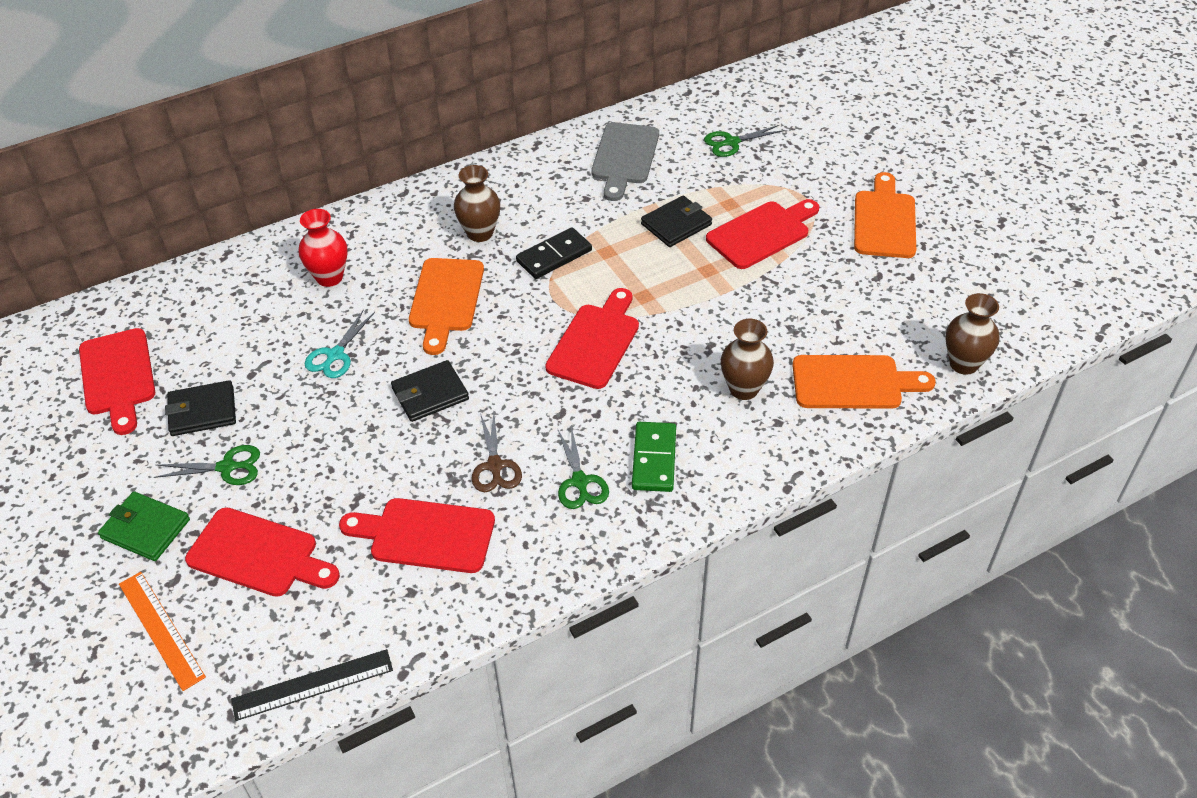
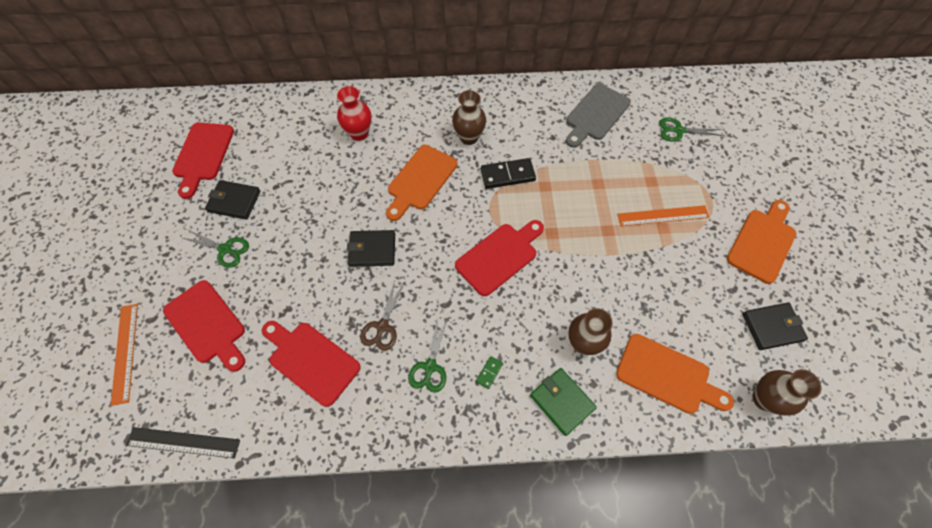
camera: 25 degrees right, 15 degrees up
(145, 529) = (157, 273): green wallet -> green wallet (562, 401)
(335, 355) = (331, 194): turquoise scissors -> none
(654, 459) = (489, 372): green domino -> green domino, size x0.49
(676, 224) = (604, 183): black wallet -> black wallet (772, 327)
(762, 233) = (663, 215): red cutting board -> orange ruler

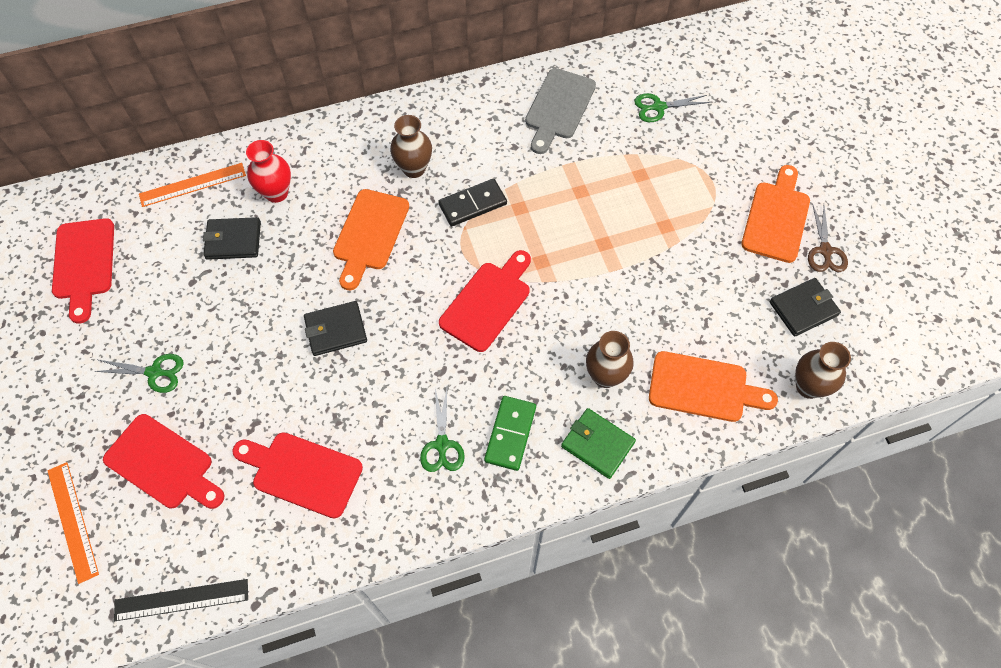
camera: 15 degrees left, 0 degrees up
(234, 201) = (145, 312): black wallet -> black wallet (233, 240)
(382, 326) = (374, 414): brown scissors -> brown scissors (825, 251)
(489, 372) = (510, 434): green domino -> green domino, size x2.06
(663, 215) = (662, 212): orange ruler -> orange ruler (192, 184)

